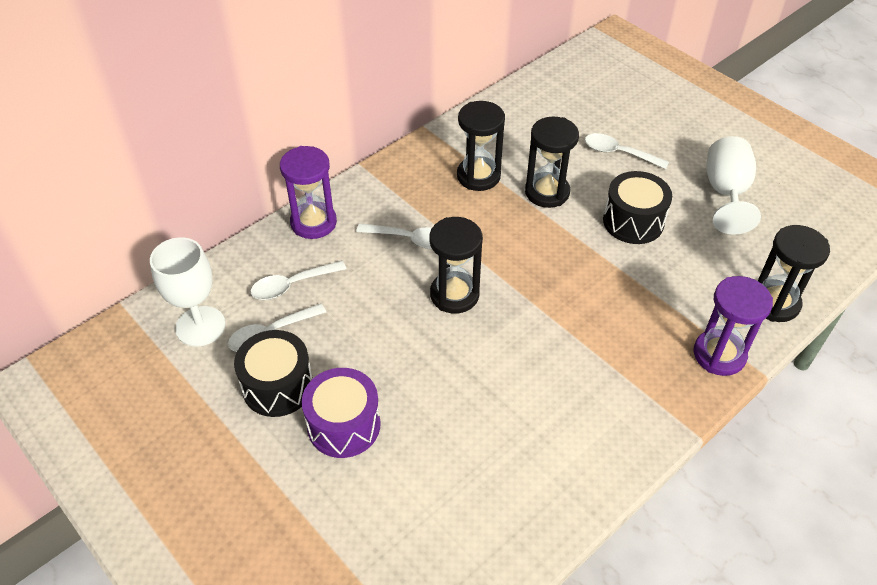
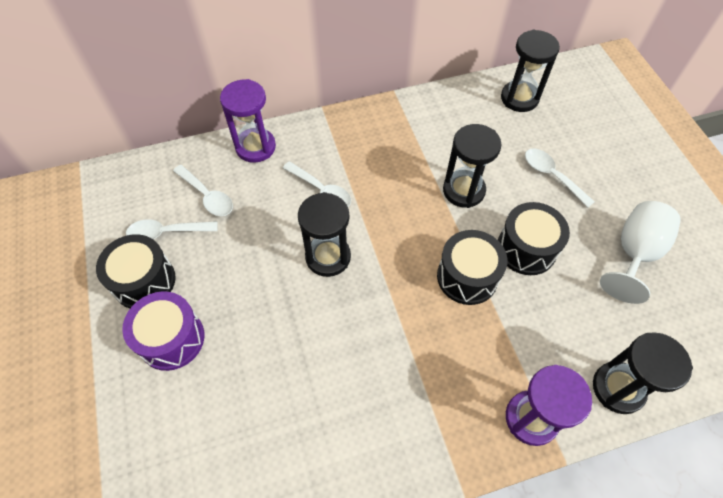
camera: 25 degrees right, 10 degrees up
(200, 326) = (121, 205): white goblet -> none
(292, 285) = (207, 196): white spoon -> white spoon turned 135 degrees counterclockwise
(478, 176) = (413, 153): black hourglass -> black hourglass (519, 98)
(595, 263) = (467, 277): none -> black drum

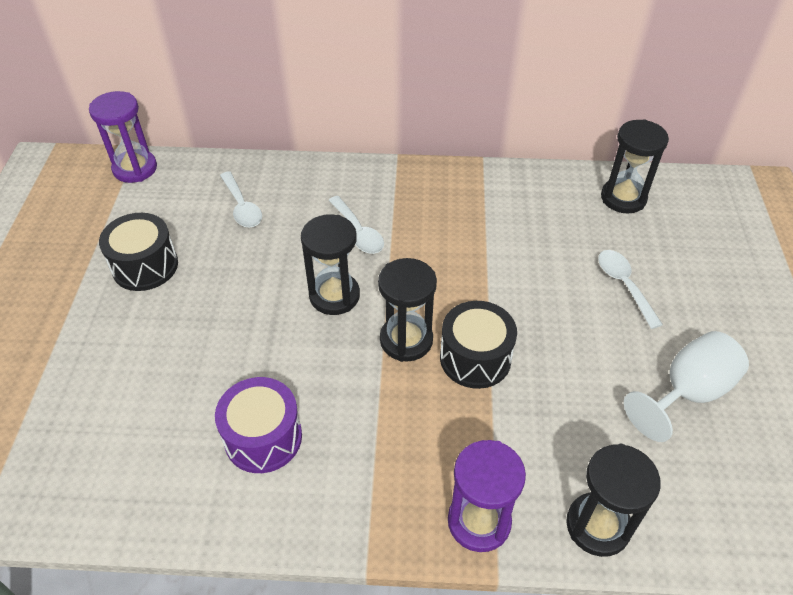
camera: 20 degrees right, 10 degrees down
(167, 232) = (187, 229): white spoon -> none
(171, 339) = (145, 324): purple drum -> purple drum (263, 437)
(255, 147) = (311, 175): purple hourglass -> purple hourglass (135, 168)
(463, 190) = (513, 273): black hourglass -> black hourglass (406, 340)
(526, 249) = (557, 350): black drum -> none

